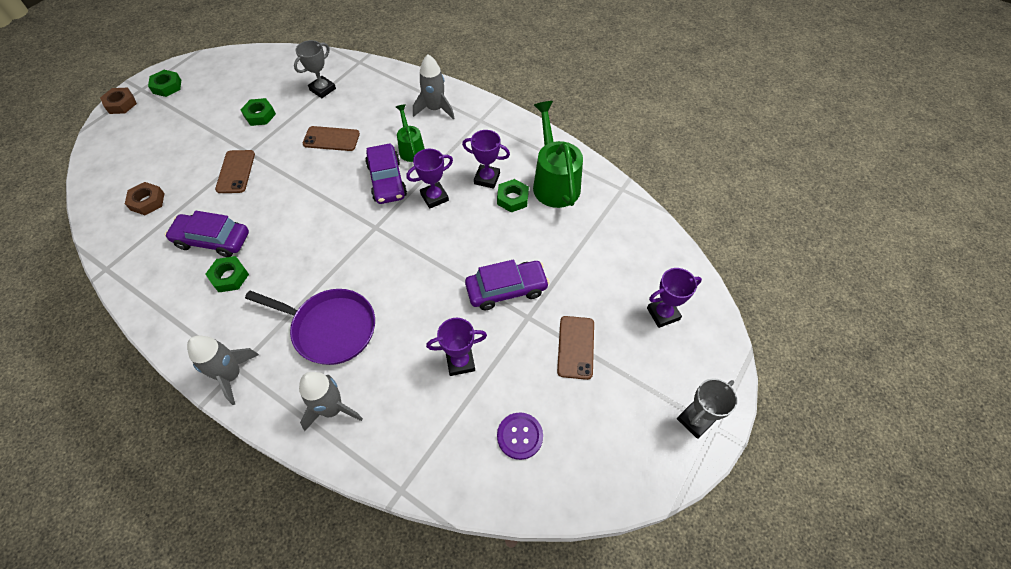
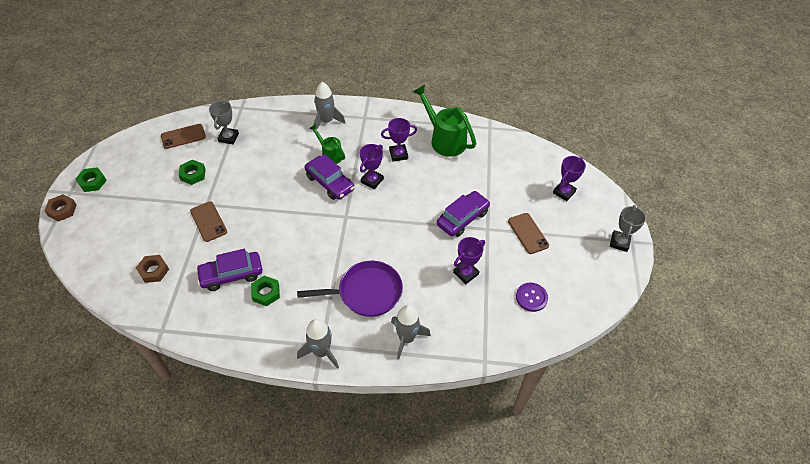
camera: 30 degrees left, 5 degrees down
(331, 139) = (265, 170): brown phone -> brown phone (183, 136)
(512, 198) = (425, 161): green nut -> none

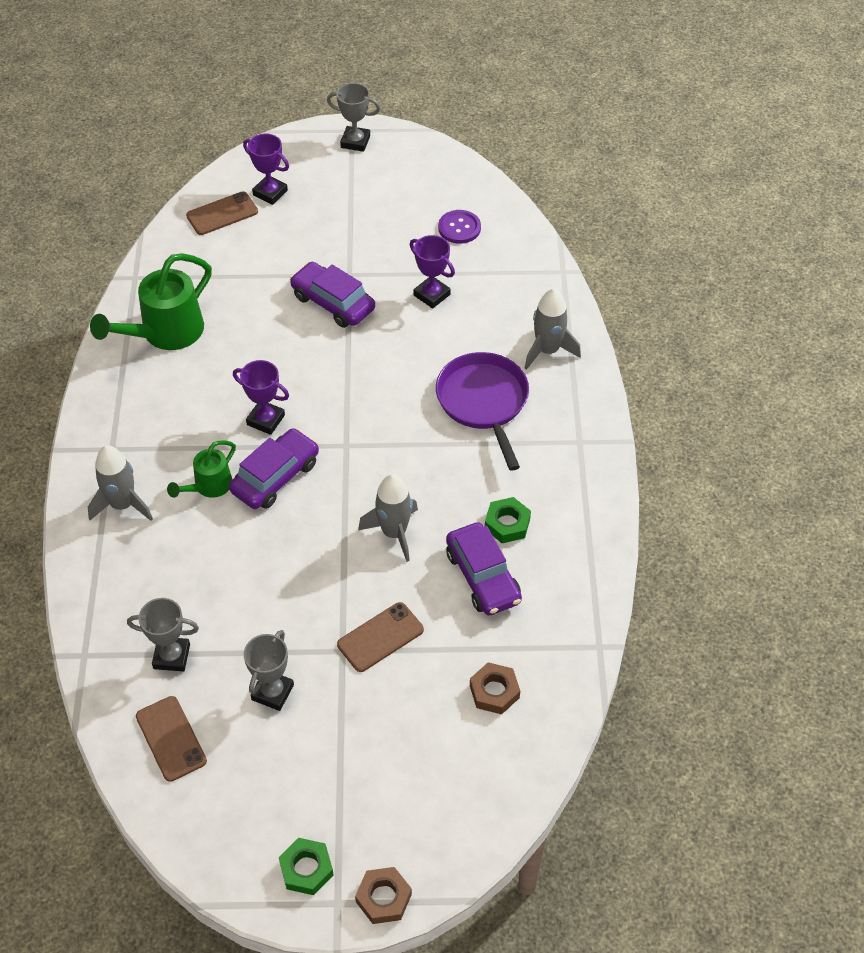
camera: 95 degrees left, 0 degrees up
(193, 174) = (272, 692): green nut -> grey trophy
(321, 352) = (589, 440): grey rocket -> grey rocket (394, 533)
(398, 154) = (203, 391): purple trophy -> none
(528, 233) = (352, 231): brown phone -> brown phone (222, 214)

